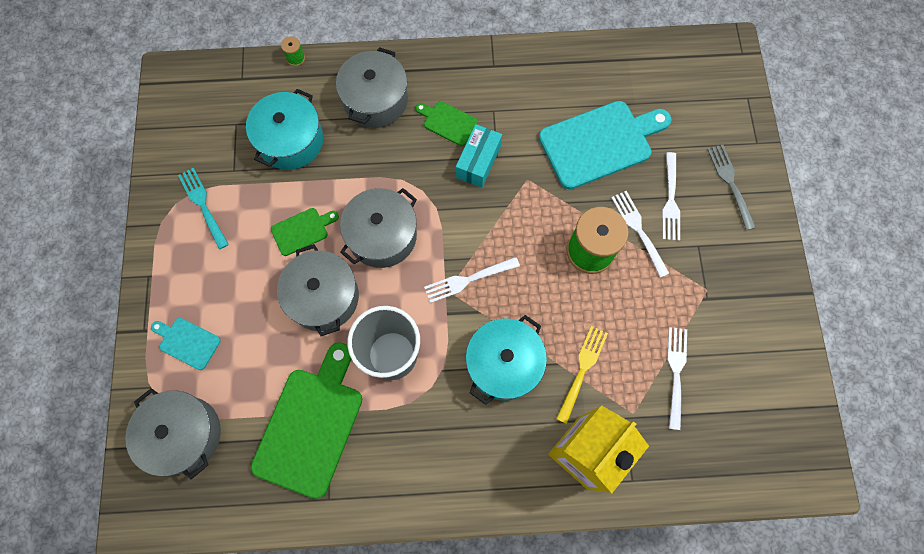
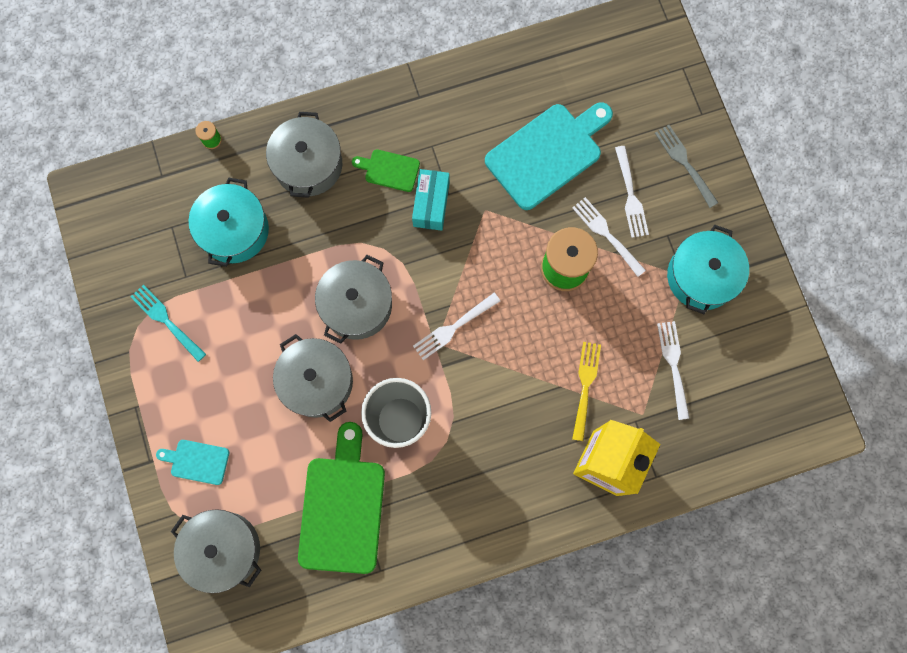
camera: 15 degrees left, 5 degrees up
(302, 230) = (275, 321): green cutting board -> none
(503, 363) = (509, 400): turquoise pot -> turquoise pot (701, 276)

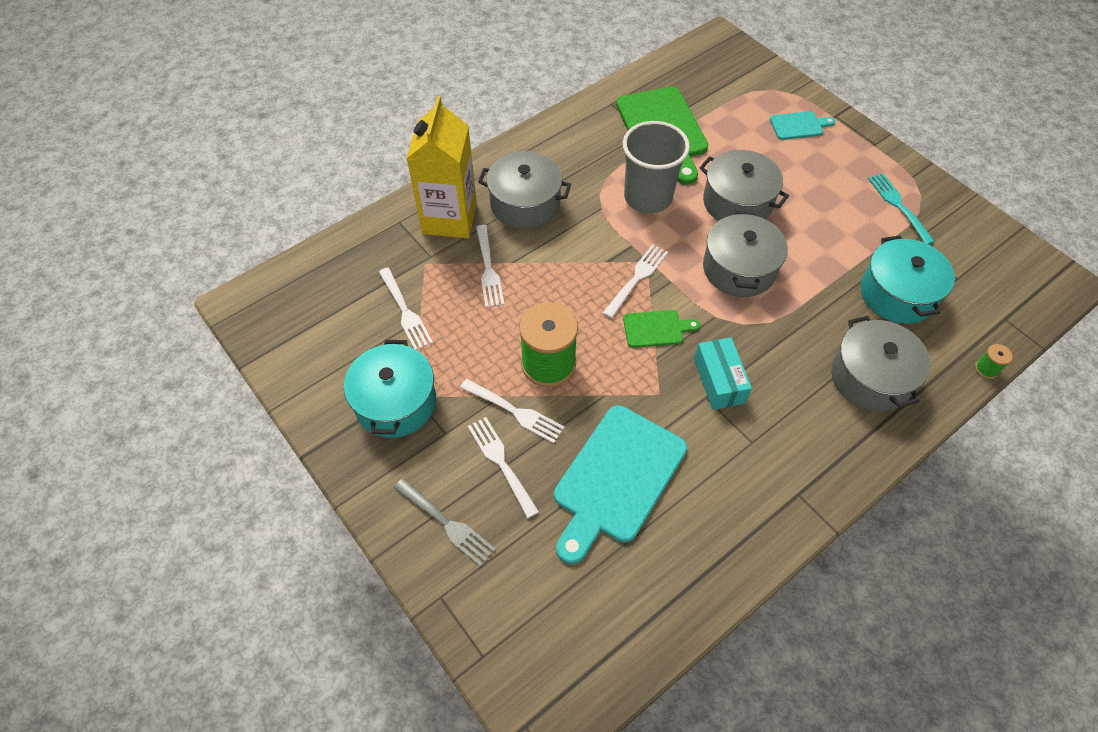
camera: 160 degrees right, 20 degrees down
(167, 321) = (899, 206): turquoise fork -> turquoise fork turned 135 degrees counterclockwise
(223, 549) = (739, 84): grey pot -> grey pot (525, 204)
(389, 170) = (783, 401): green cutting board -> green cutting board (656, 329)
(585, 387) = (488, 268): yellow fork -> white fork

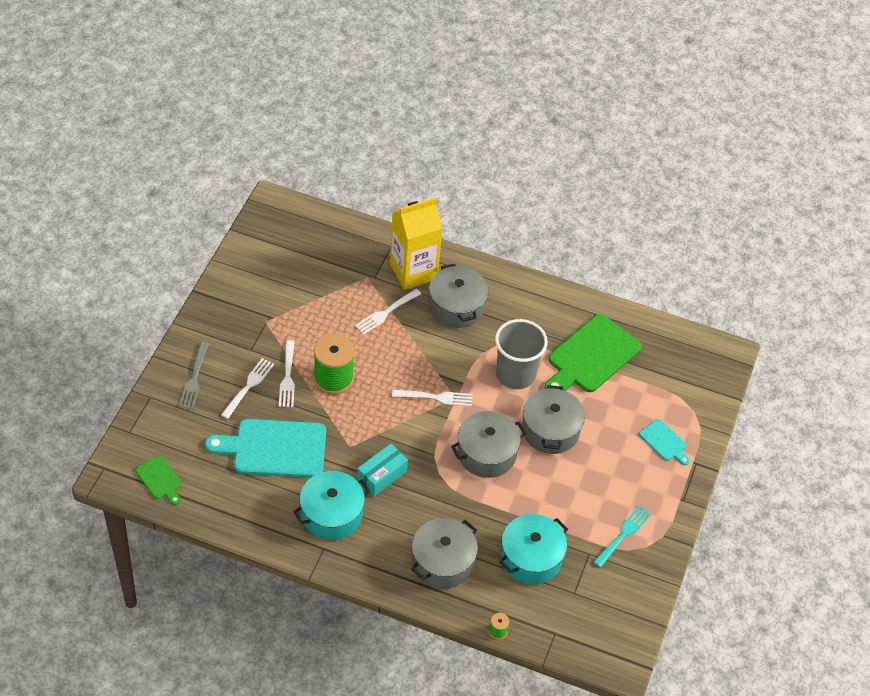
camera: 55 degrees right, 5 degrees down
(396, 402) = (255, 315): turquoise pot -> turquoise pot (332, 514)
(404, 311) = (323, 285): white fork -> none
(656, 329) = (400, 425): green cutting board -> green cutting board (160, 479)

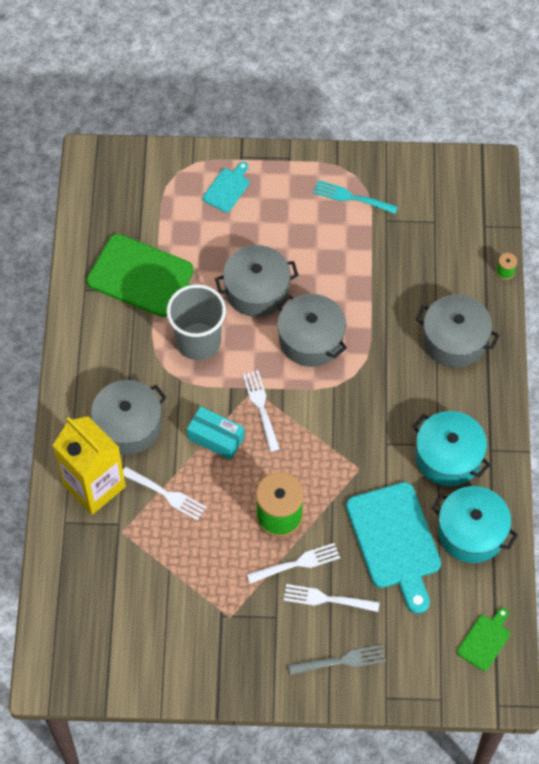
camera: 105 degrees left, 10 degrees up
(382, 476) = (381, 426): turquoise box -> turquoise box (216, 438)
(531, 558) = (414, 266): turquoise pot -> turquoise pot (471, 532)

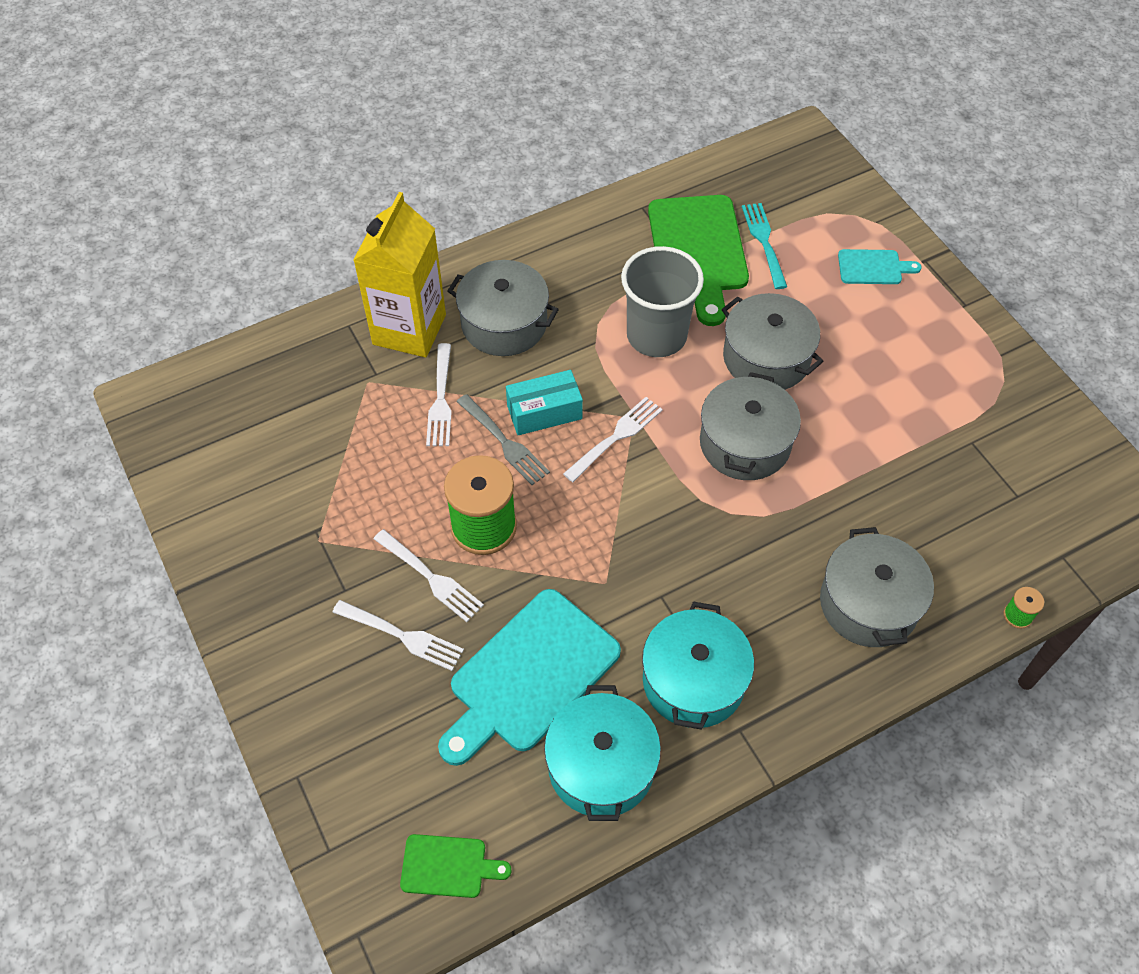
camera: 60 degrees right, 5 degrees down
(216, 438) = (544, 412): turquoise box -> turquoise box turned 75 degrees clockwise
(327, 599) = (401, 636): white fork -> white fork turned 135 degrees clockwise
(340, 661) = (322, 694): grey fork -> grey fork (503, 442)
(352, 197) = (971, 392): turquoise fork -> turquoise fork (764, 242)

